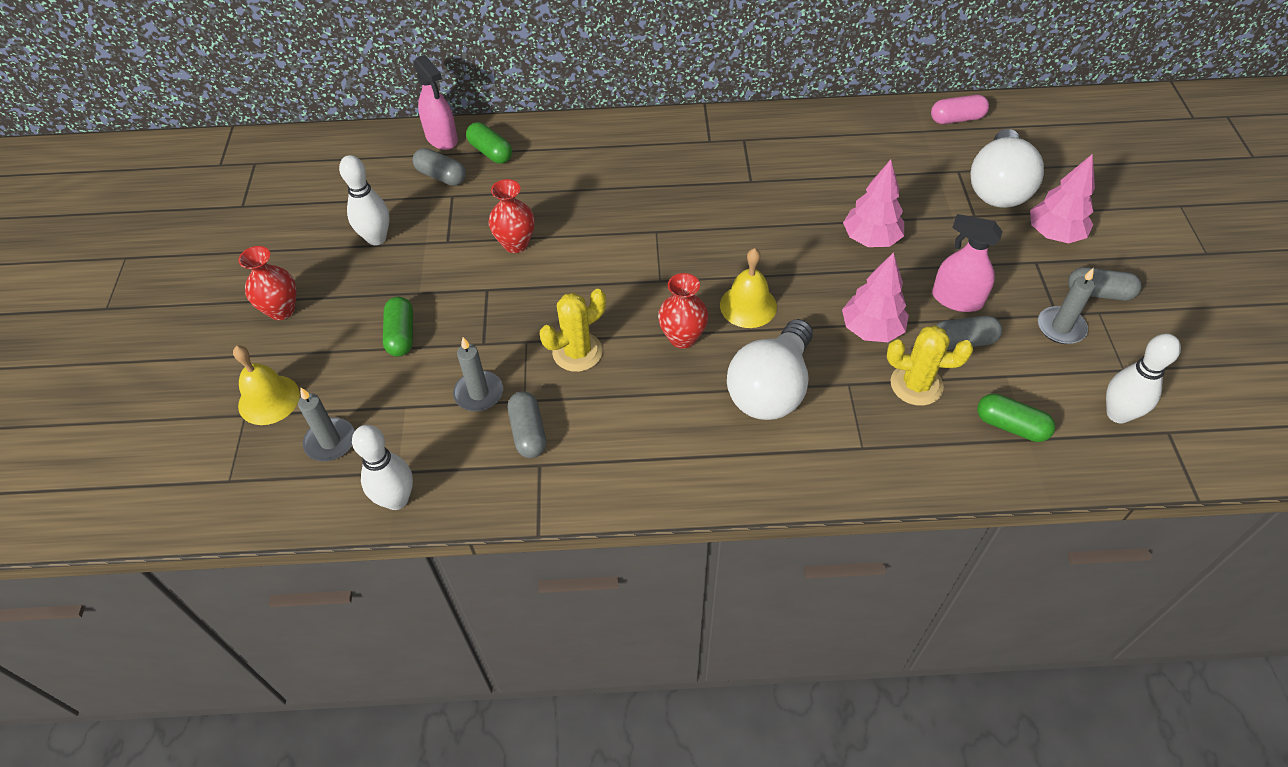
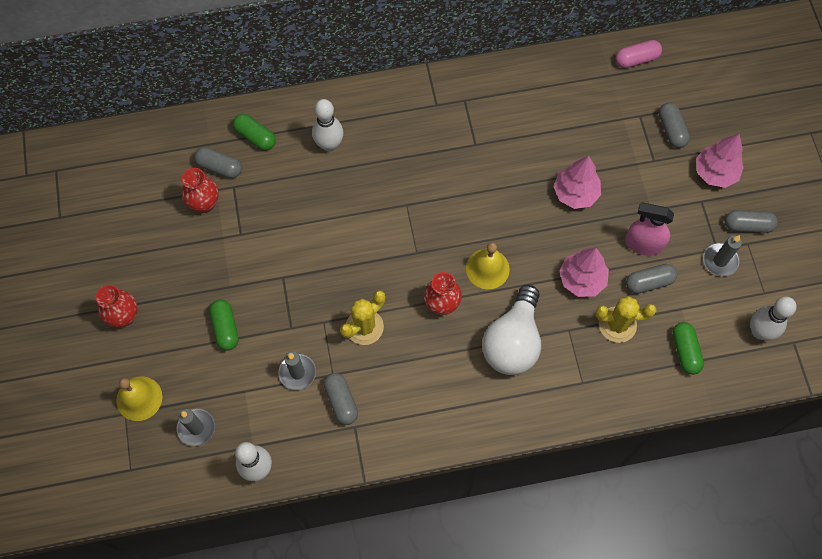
camera: 10 degrees left, 15 degrees up
(376, 238) = (182, 237): white bowling pin -> white bowling pin (329, 145)
(442, 138) = (210, 126): pink spray bottle -> none
(515, 244) = (296, 230): red vase -> red vase (204, 204)
(998, 188) = (671, 130): white light bulb -> grey capsule
(1011, 426) = (685, 351): green capsule -> green capsule turned 60 degrees clockwise

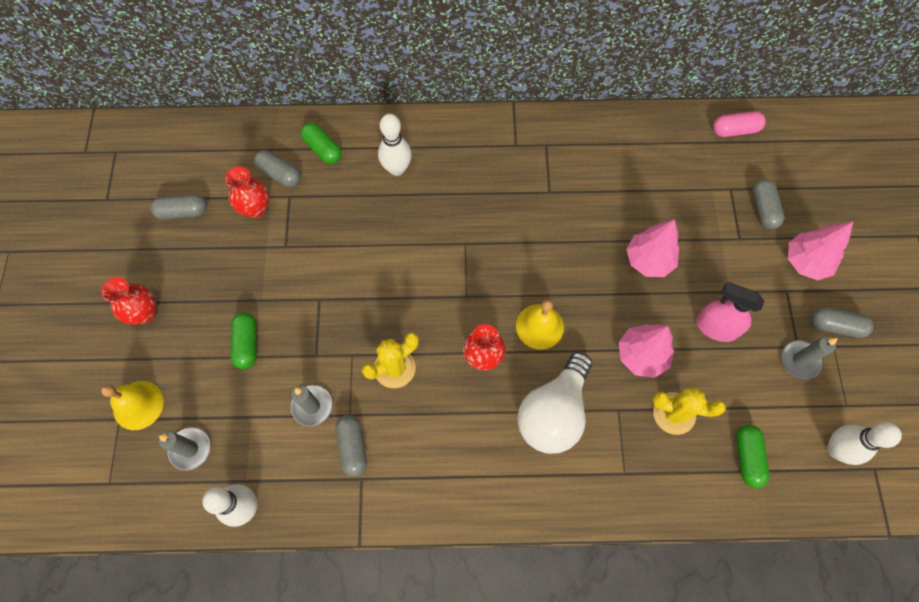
camera: 10 degrees right, 0 degrees up
(649, 282) = (716, 371): grey capsule -> grey capsule (183, 212)

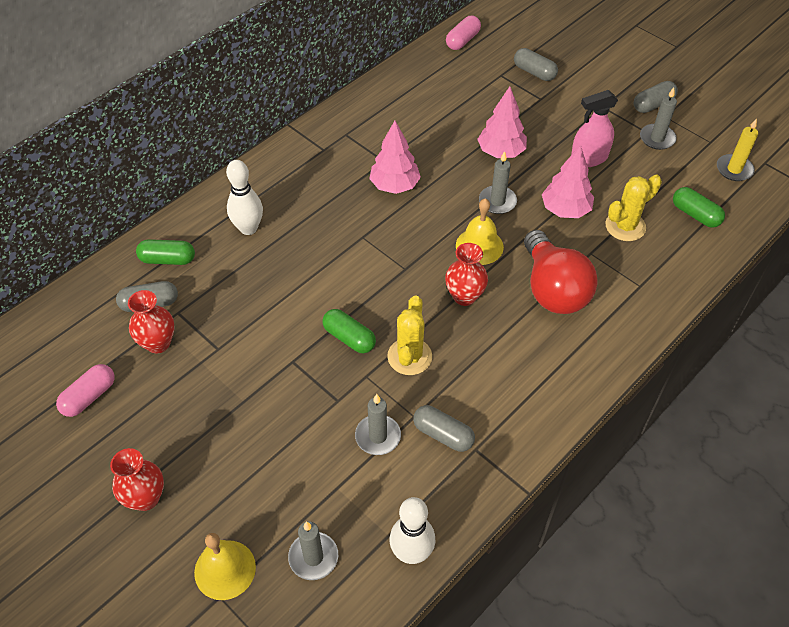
camera: 45 degrees left, 15 degrees down
(183, 212) = (89, 397): grey capsule -> pink capsule
(247, 344) = (269, 441): green capsule -> green capsule (349, 338)
(553, 412) = (553, 289): white light bulb -> red light bulb
(596, 301) = (497, 201): none -> grey candle
(806, 262) = (594, 83): pink tree -> pink tree (394, 185)
(836, 449) = (734, 169): white bowling pin -> yellow candle

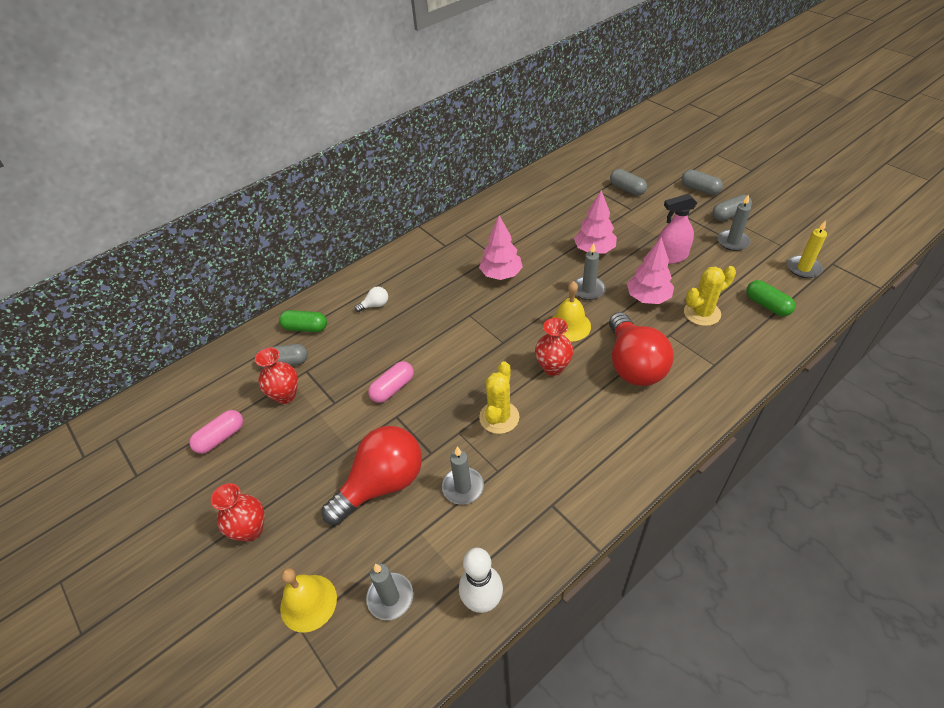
camera: 10 degrees right, 5 degrees down
(248, 228) = (375, 305): white bowling pin -> white light bulb
(287, 438) = (382, 484): none -> red light bulb
(349, 338) = (448, 398): green capsule -> none
(443, 435) = (522, 489): grey capsule -> grey capsule (700, 189)
(462, 40) = (568, 165): pink capsule -> pink capsule (393, 388)

